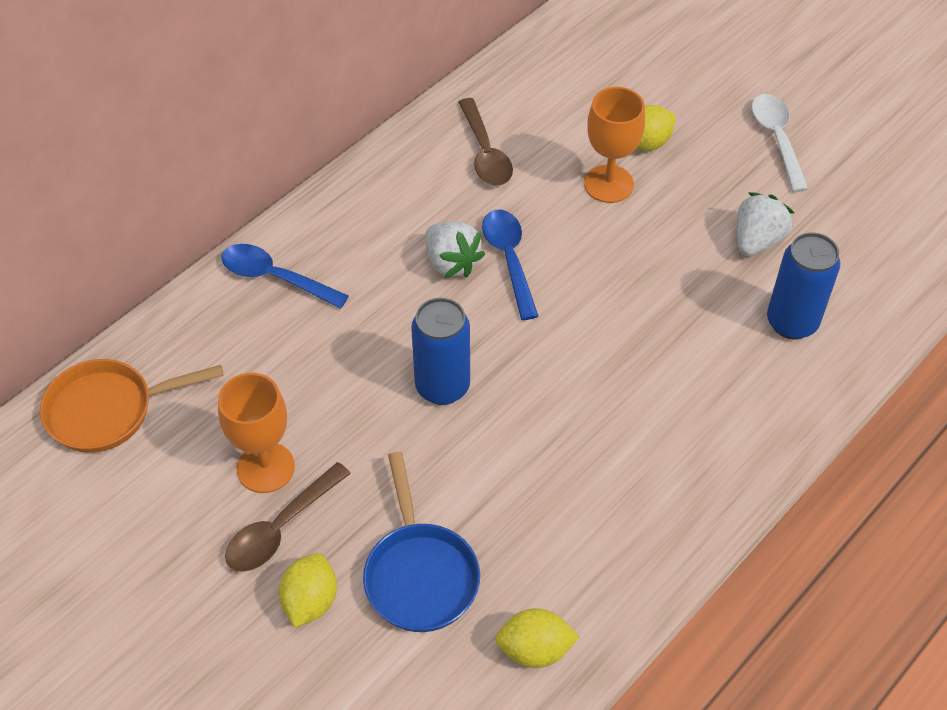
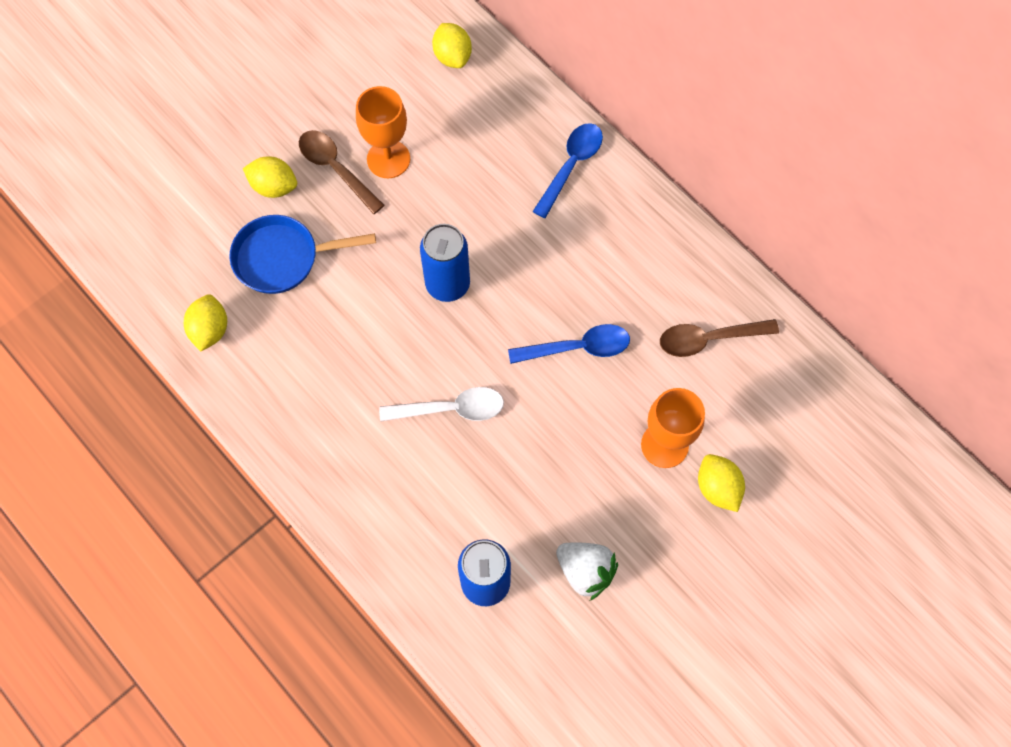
camera: 95 degrees right, 15 degrees up
(108, 410) = (452, 57): orange pan -> yellow lemon
(451, 262) = (577, 300): white strawberry -> none
(776, 139) = (720, 620): white spoon -> white spoon (451, 409)

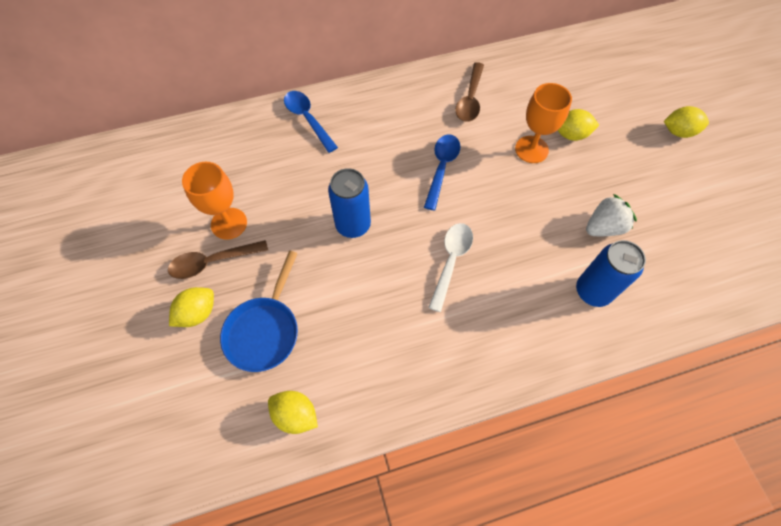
camera: 65 degrees left, 5 degrees down
(452, 57) = (176, 152): yellow lemon -> yellow lemon (678, 132)

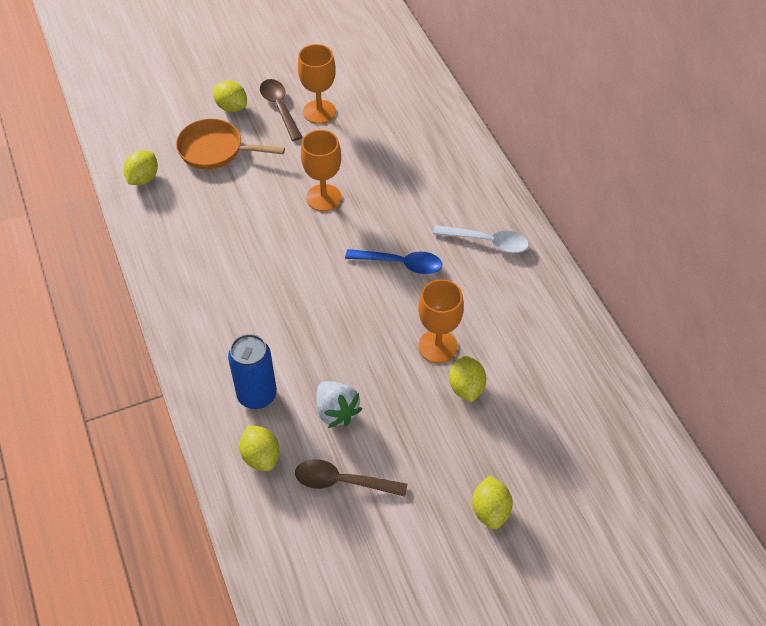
camera: 85 degrees right, 10 degrees down
(264, 331) = (215, 150): blue pan -> orange pan
(307, 119) = (450, 150): blue spoon -> none
(353, 225) = (324, 198): blue can -> orange goblet
(451, 261) = (287, 275): white spoon -> white spoon (487, 242)
(470, 99) = (504, 287): brown spoon -> brown spoon (342, 482)
(657, 289) = (261, 457): none -> yellow lemon

